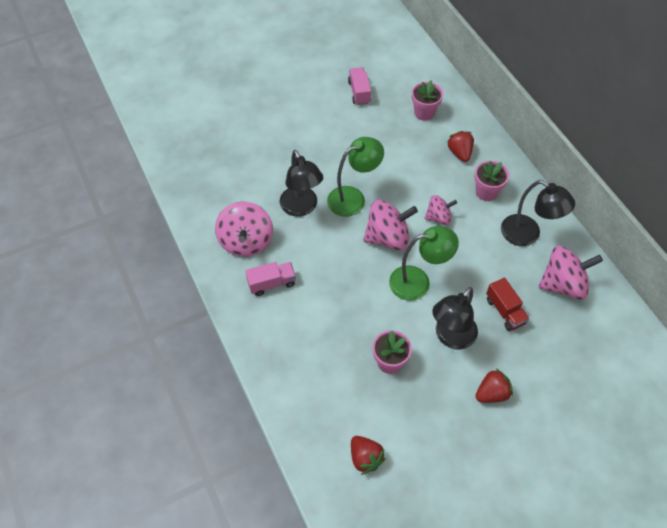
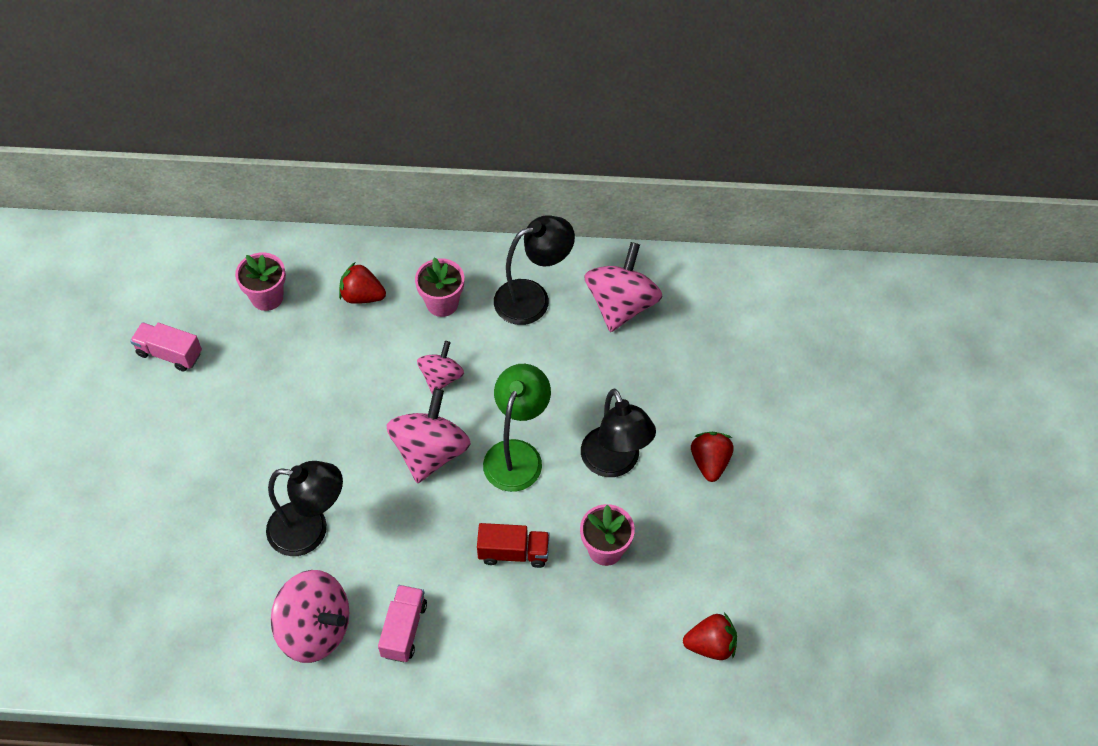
camera: 60 degrees left, 0 degrees up
(353, 198) = (340, 458): green lamp -> none
(505, 311) = (617, 385): red truck -> red truck (513, 552)

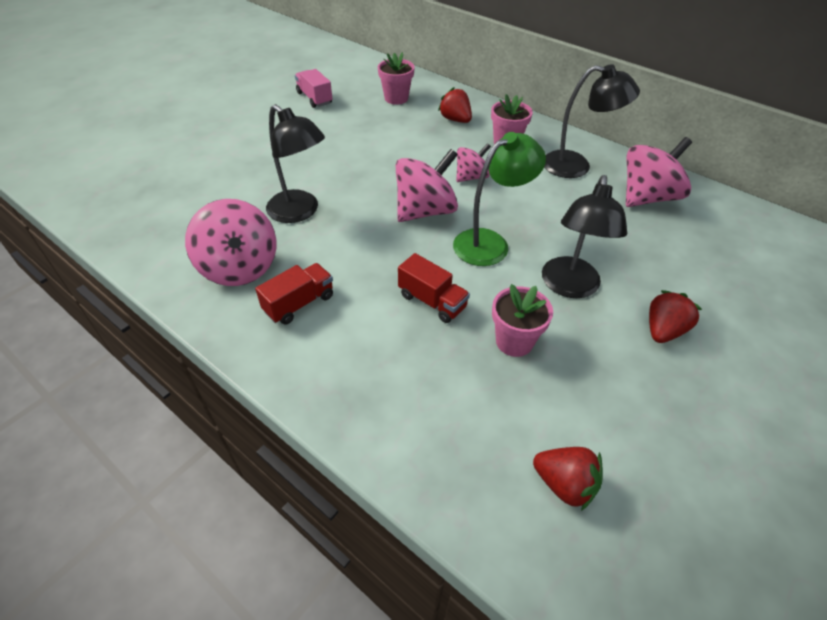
camera: 35 degrees right, 10 degrees down
(404, 630) = (299, 303): pink truck -> red truck

